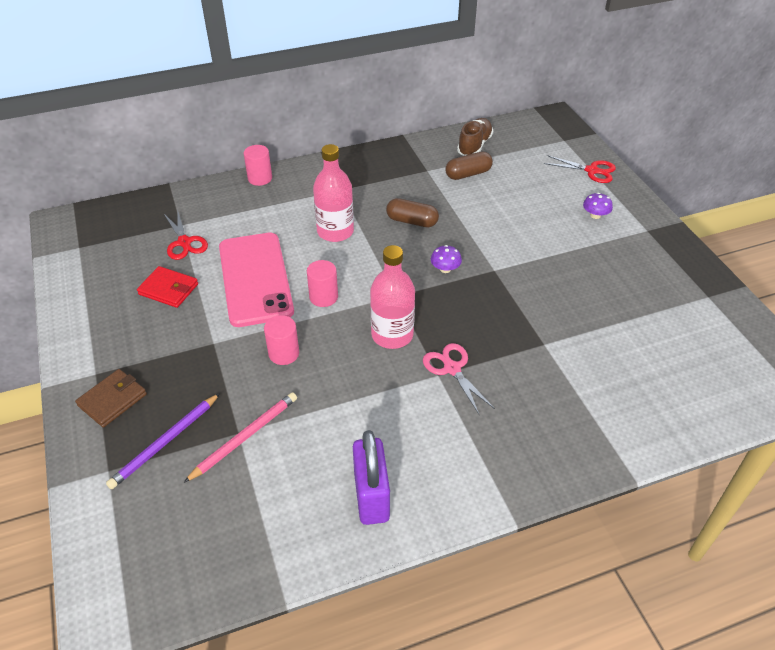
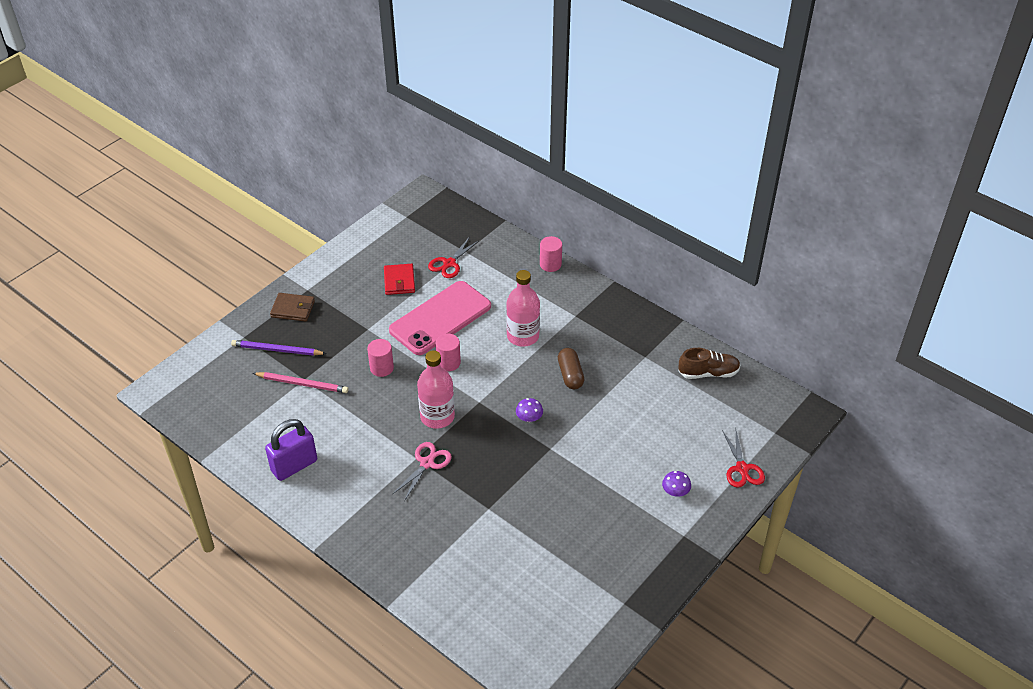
camera: 60 degrees right, 0 degrees up
(468, 174) = (662, 385): brown capsule -> none

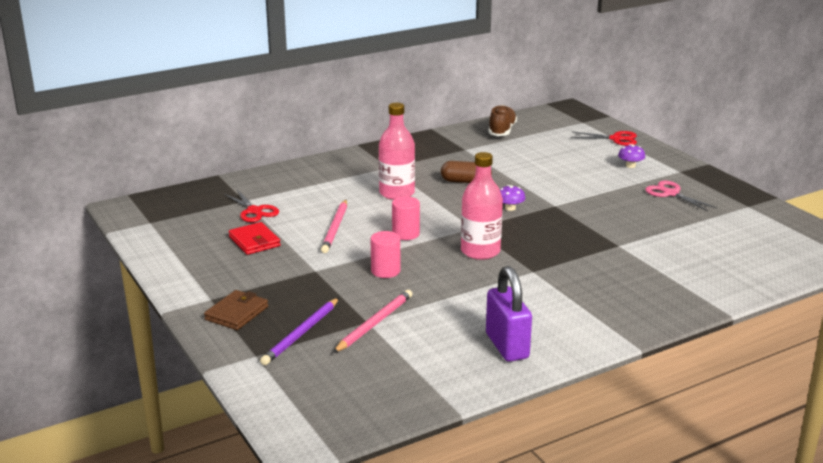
camera: 70 degrees left, 20 degrees down
(399, 281) = (254, 241): red wallet -> red wallet turned 45 degrees clockwise
(427, 463) = (543, 266): pink scissors -> pink scissors (670, 193)
(440, 318) = (335, 228): pink phone -> pink pencil
(550, 264) = (307, 165): pink cylinder -> none

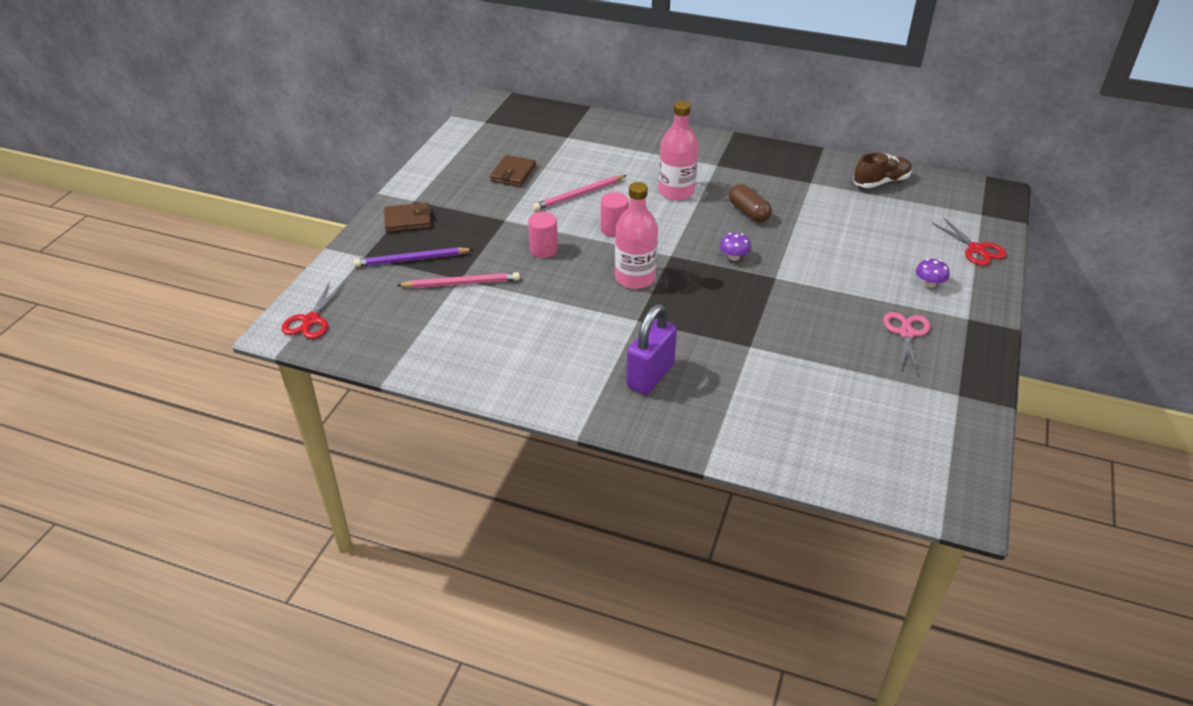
camera: 50 degrees right, 15 degrees up
(254, 211) = (557, 149): red scissors -> red scissors (311, 320)
(254, 241) = (513, 173): red wallet -> brown wallet
(507, 346) = (500, 361): purple padlock -> purple padlock (650, 376)

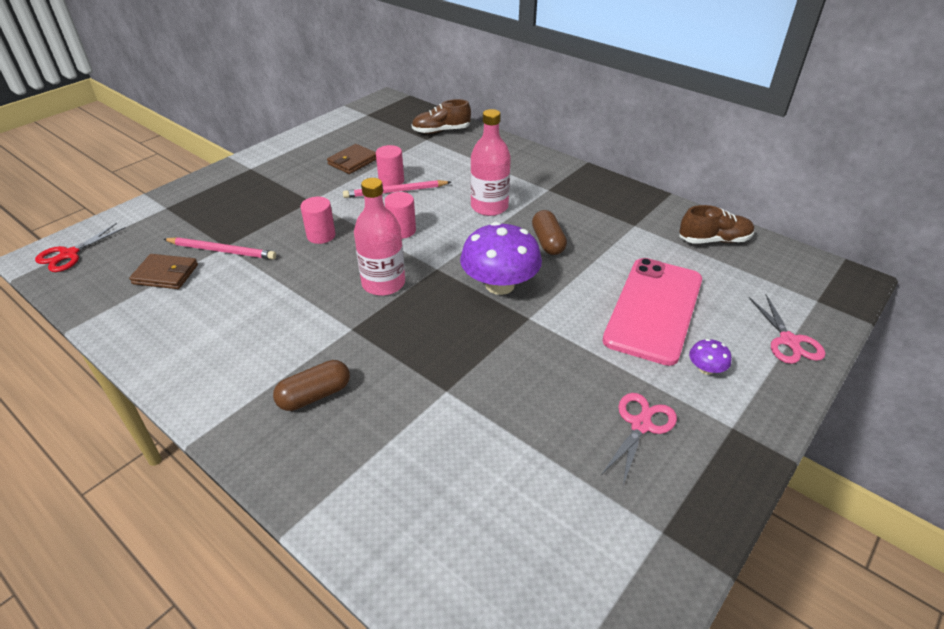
camera: 20 degrees right, 0 degrees up
(408, 220) = (230, 184): brown wallet -> brown wallet (165, 274)
(411, 260) = (200, 219): purple pencil -> none
(567, 185) = (391, 181): none -> pink cylinder
(575, 126) = (441, 131): none -> brown shoe
(650, 376) = (314, 395): purple padlock -> brown capsule
(734, 257) = (500, 285): purple mushroom -> purple mushroom, size x2.27
(867, 248) = (653, 309): none -> pink phone
(976, 249) = (789, 341): red scissors -> pink scissors

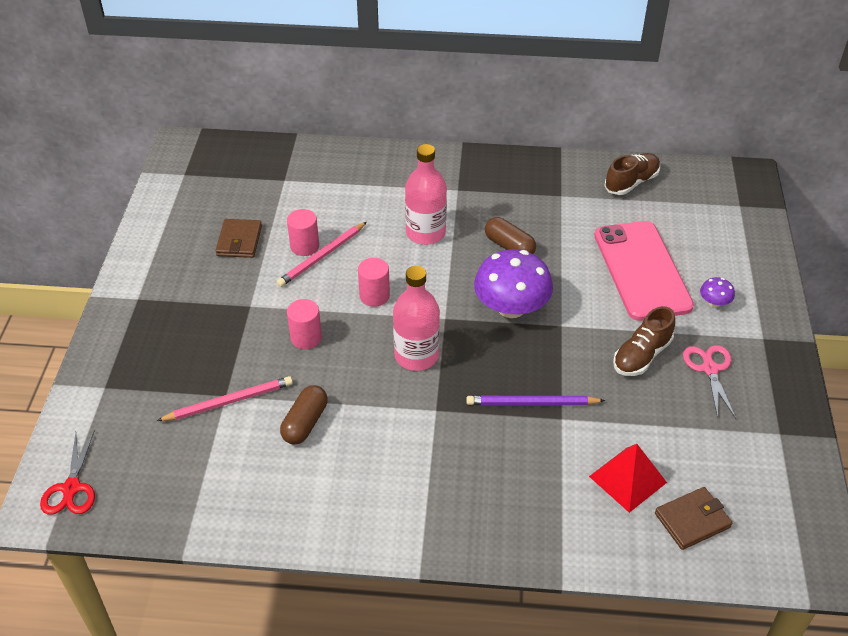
camera: 35 degrees left, 5 degrees up
(165, 274) = (205, 453): brown wallet -> brown wallet (692, 520)
(314, 395) = (471, 479): brown capsule -> brown capsule (305, 423)
(434, 364) = (532, 403): none -> purple pencil
(441, 131) = (288, 163): brown shoe -> brown shoe (641, 355)
(448, 478) = (627, 479): none -> red pyramid
(789, 341) = (747, 251): pink scissors -> none

